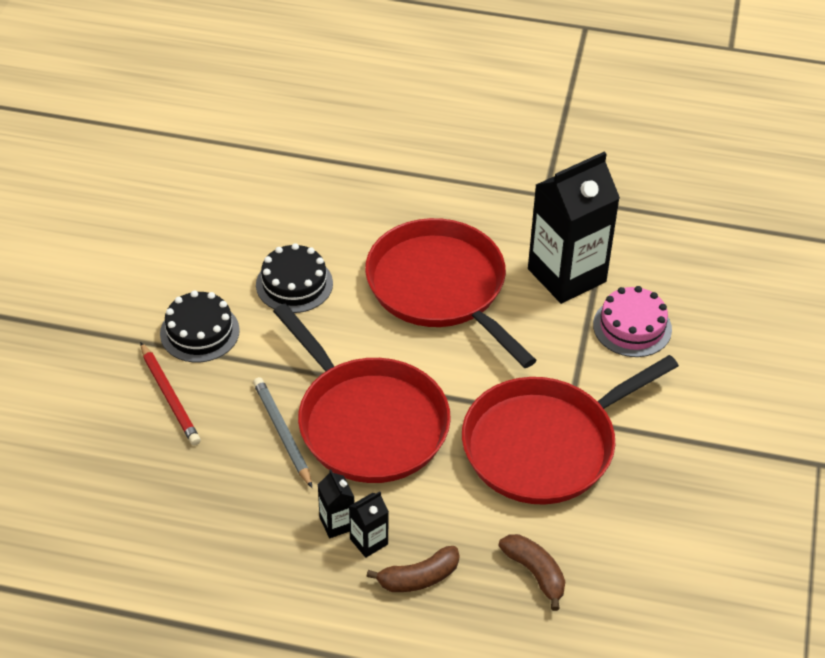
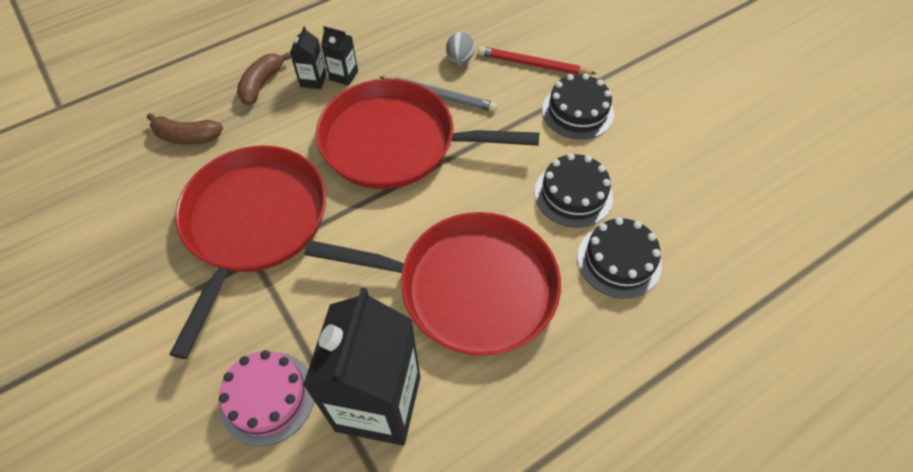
camera: 135 degrees right, 10 degrees up
(220, 453) = (460, 60): none -> grey egg
(326, 229) = (619, 260): none -> black cake

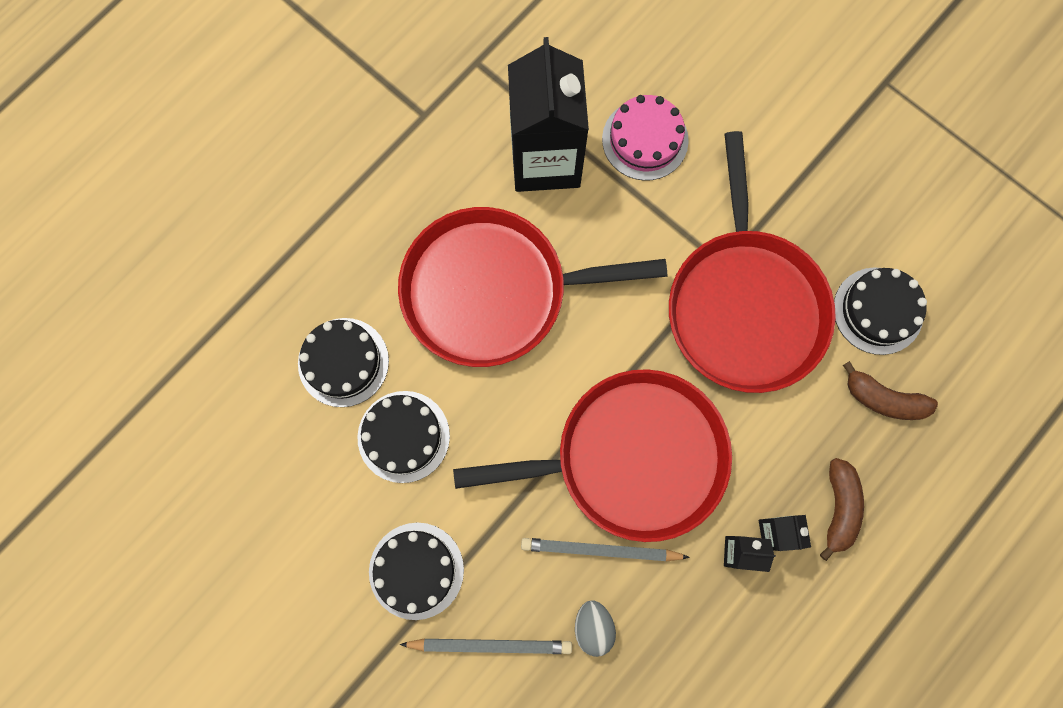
camera: 165 degrees right, 20 degrees up
(149, 194) = (878, 310): none -> black cake
(187, 136) = (883, 399): brown banana -> brown banana turned 150 degrees counterclockwise
(533, 64) = (490, 645): red pencil -> grey pencil

